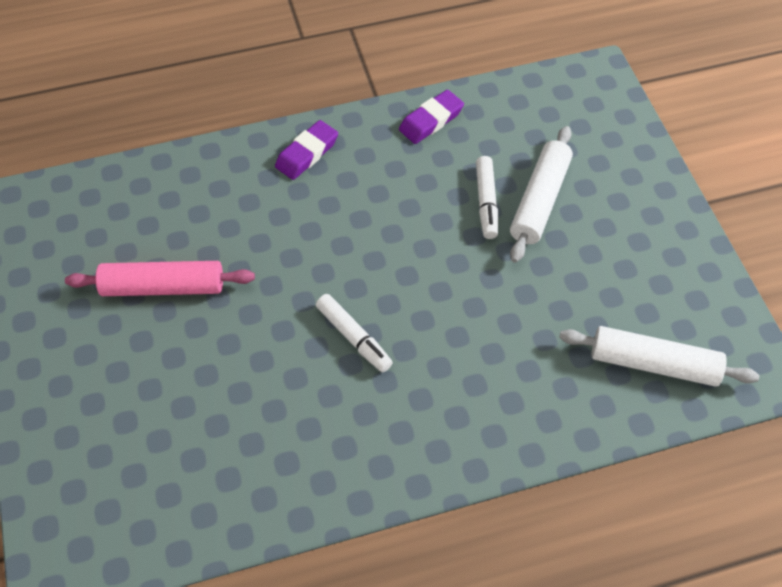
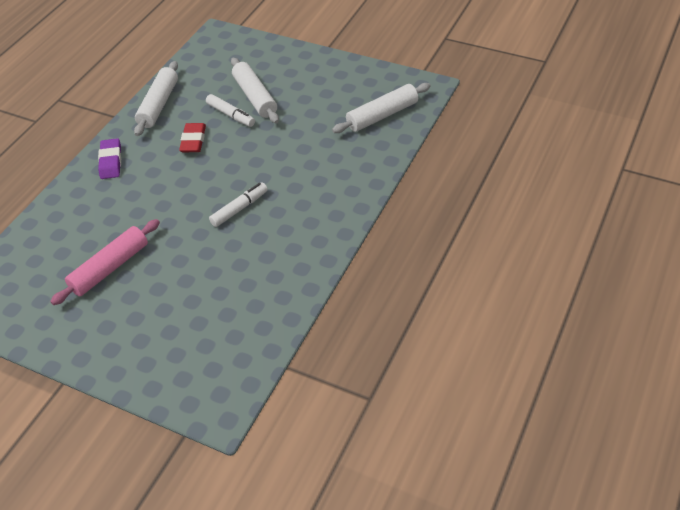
camera: 45 degrees left, 10 degrees down
(354, 337) = (239, 209): white marker -> white marker turned 45 degrees counterclockwise
(410, 201) = (193, 141): none -> red eraser
(431, 121) = (159, 105): purple eraser -> white rolling pin

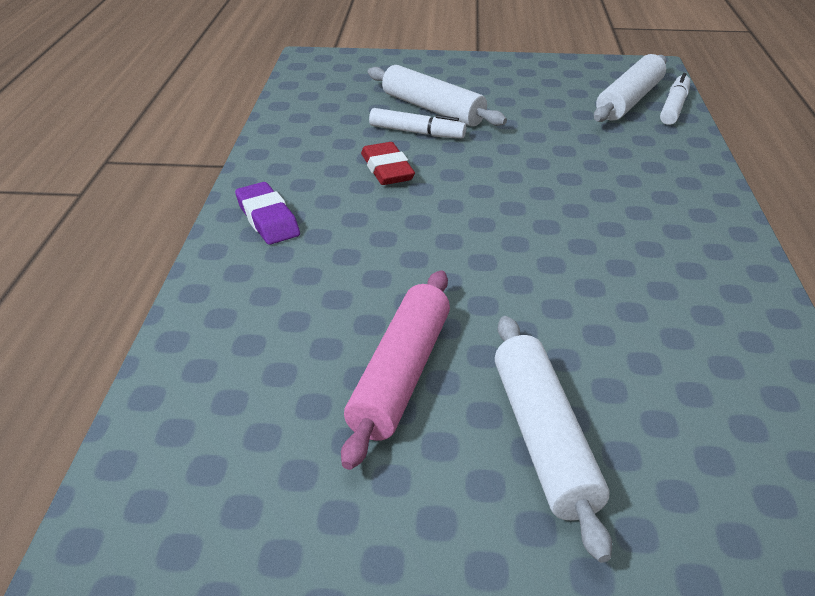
camera: 25 degrees left, 10 degrees down
(159, 105) = (290, 139): white rolling pin -> white rolling pin (543, 438)
(239, 209) = (548, 236): white marker -> white marker (674, 107)

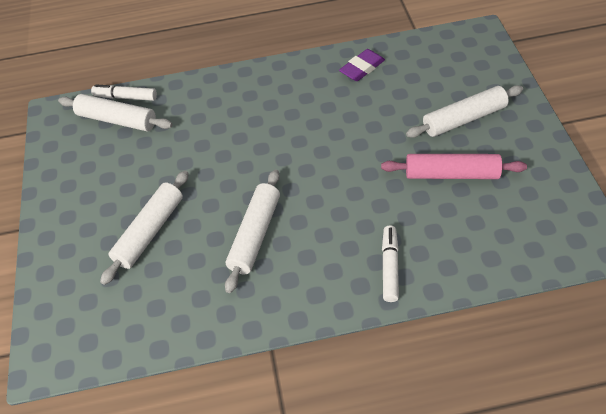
camera: 100 degrees left, 15 degrees up
(268, 219) = (341, 283): purple eraser -> purple eraser (362, 68)
(387, 169) = (255, 234): red eraser -> white rolling pin
(417, 132) = (193, 231): white marker -> white marker (390, 267)

